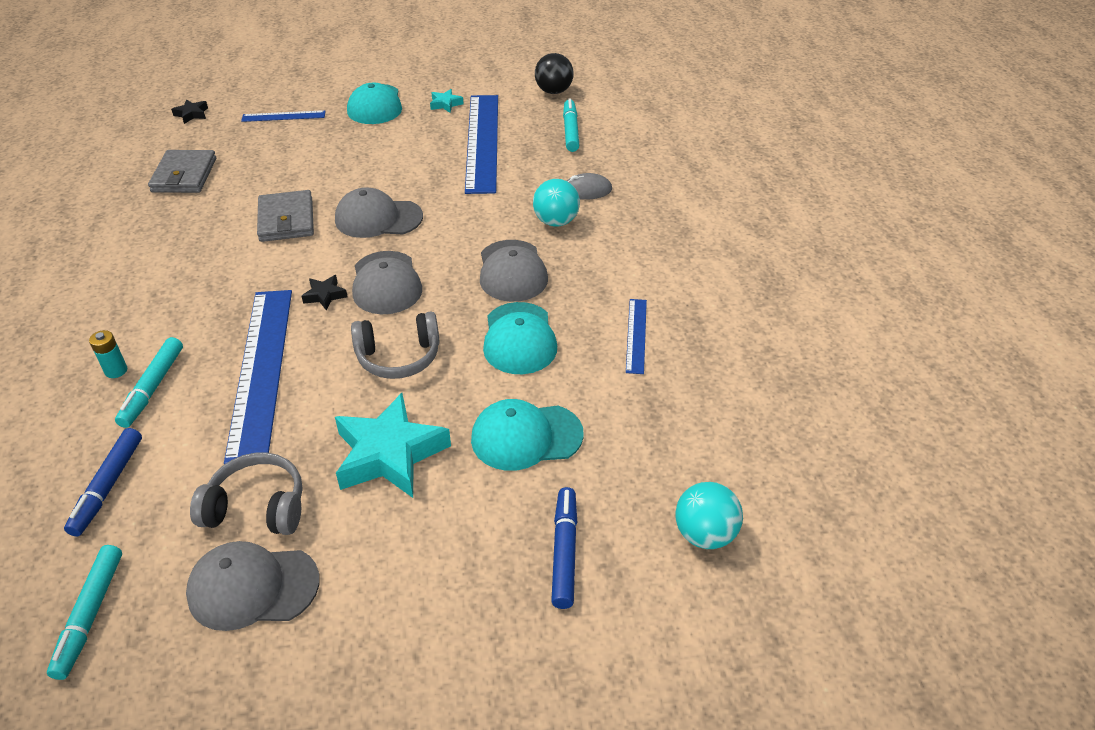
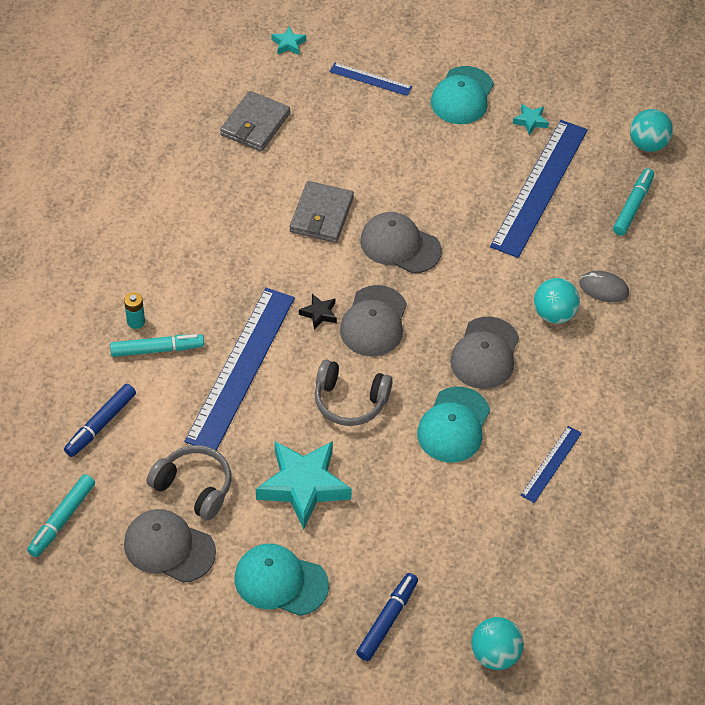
camera: 25 degrees right, 10 degrees up
(153, 387) = (157, 349): turquoise marker -> turquoise marker turned 135 degrees counterclockwise
(192, 114) = (288, 44): black star -> turquoise star
(526, 437) = (410, 517): turquoise cap -> turquoise cap (280, 581)
(554, 91) = (647, 144): black ball -> turquoise ball

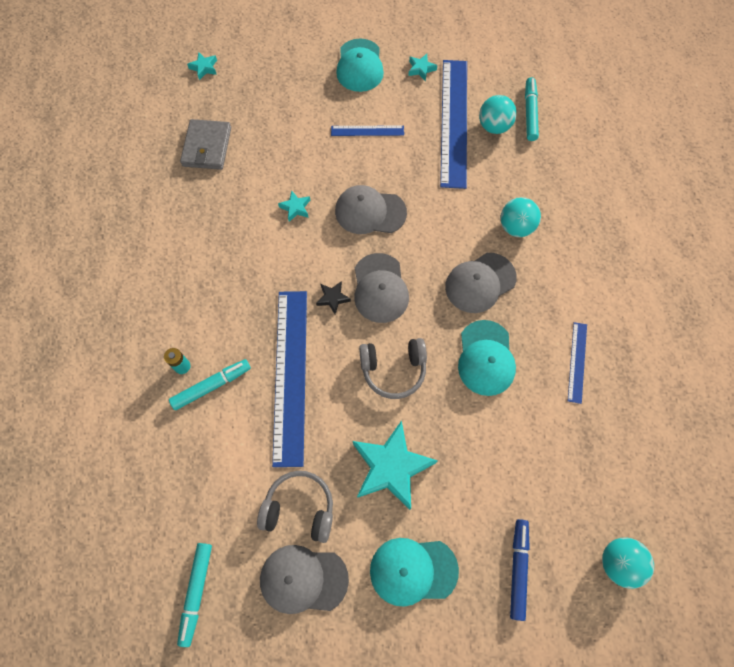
camera: 20 degrees left, 15 degrees up
(101, 424) = (192, 480): blue marker -> none
(321, 215) = (295, 208): grey wallet -> turquoise star
(370, 79) = (282, 76): blue ruler -> blue ruler (367, 131)
(485, 353) = (480, 283): grey cap -> grey cap turned 60 degrees clockwise
(603, 288) = (542, 190): grey mouse -> none
(647, 144) = (516, 58): turquoise ball -> turquoise ball (494, 126)

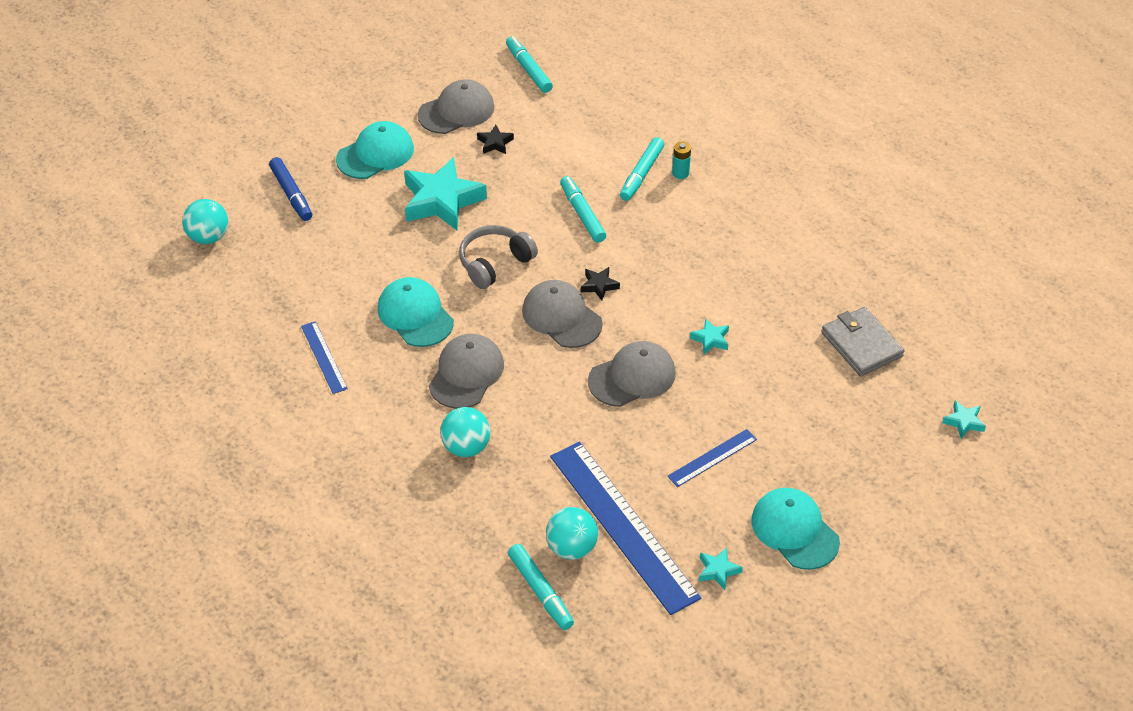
camera: 145 degrees right, 20 degrees down
(291, 375) = (582, 214): blue ruler -> turquoise marker
(299, 508) = (495, 143): grey headphones -> black star

